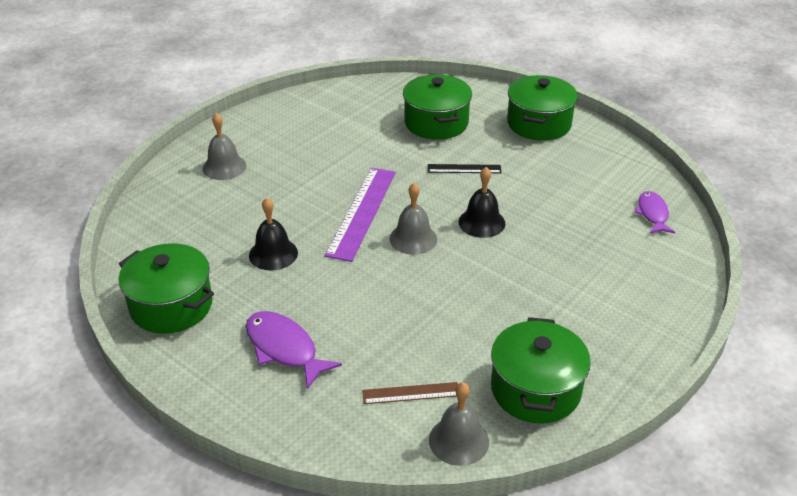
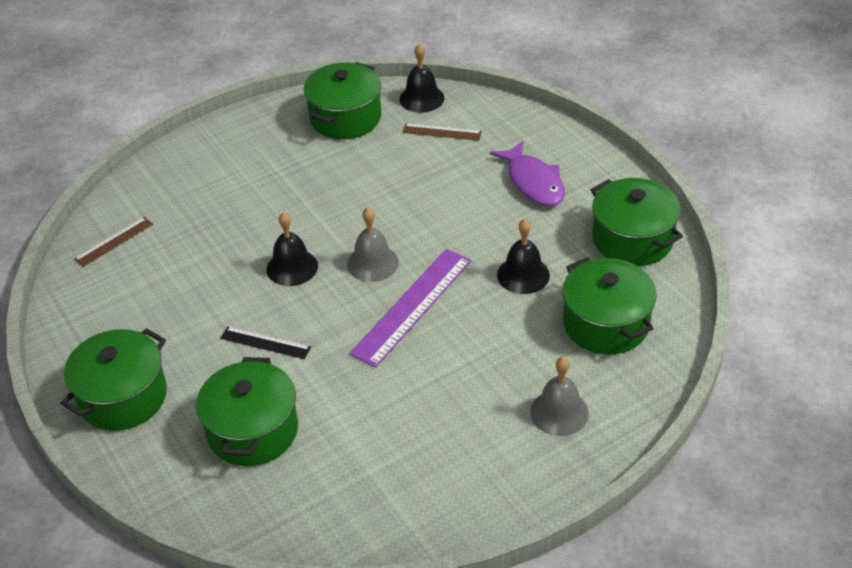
camera: 160 degrees left, 5 degrees up
(193, 229) = (606, 324): none -> green pot
(459, 440) = (421, 98): grey bell -> black bell
(652, 214) = (114, 241): purple fish -> brown ruler

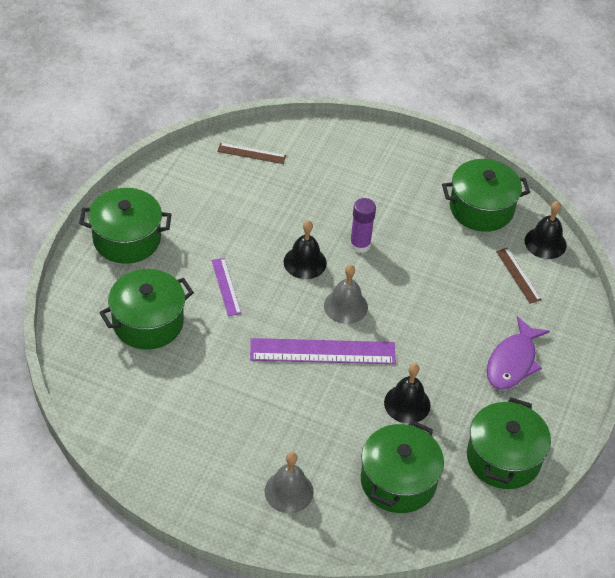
camera: 50 degrees right, 5 degrees up
(265, 342) = (226, 286): black ruler -> purple ruler
(308, 217) = (360, 245): none -> purple glue stick

